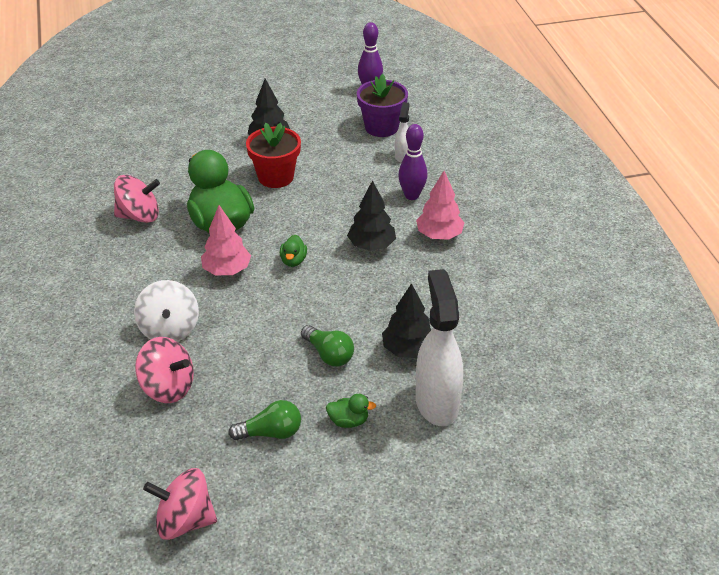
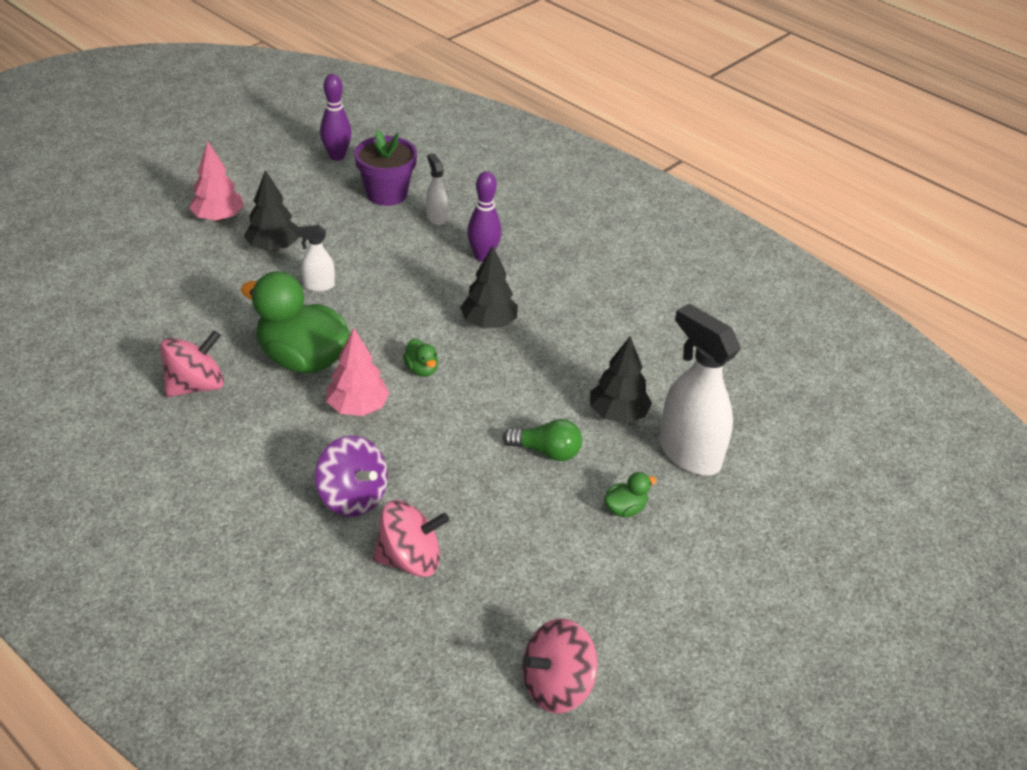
camera: 35 degrees left, 0 degrees up
(169, 329) = (353, 497): white spinning top -> purple spinning top
(271, 432) = (561, 555): green light bulb -> none
(275, 177) = (318, 286): red flower pot -> white spray bottle
(439, 235) = (546, 288): pink tree -> pink tree (218, 218)

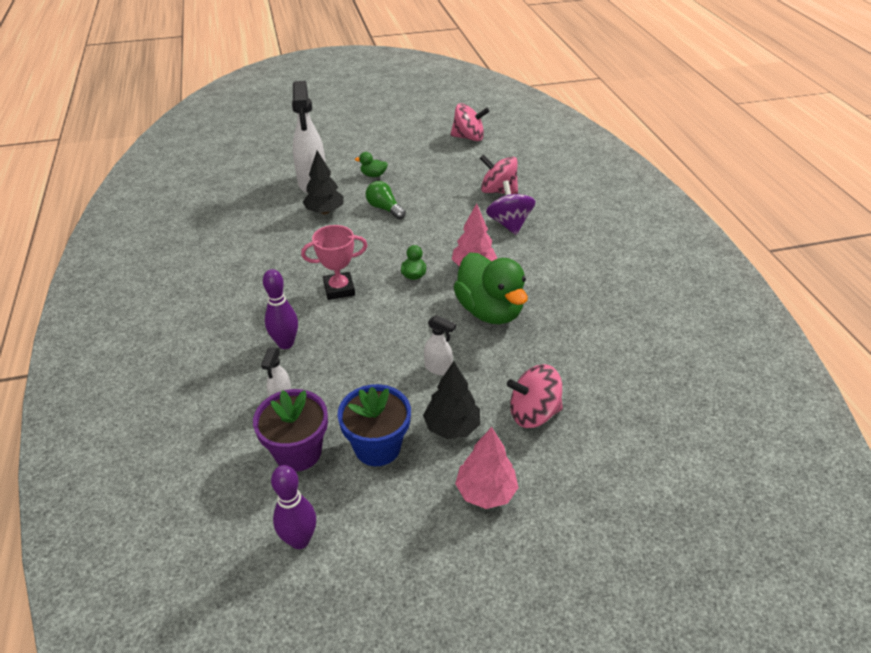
camera: 145 degrees left, 0 degrees up
(195, 386) = (576, 319): pink spinning top -> pink spinning top (533, 413)
(326, 216) = (377, 447): none -> blue flower pot
(488, 323) = (339, 289): black tree -> pink trophy

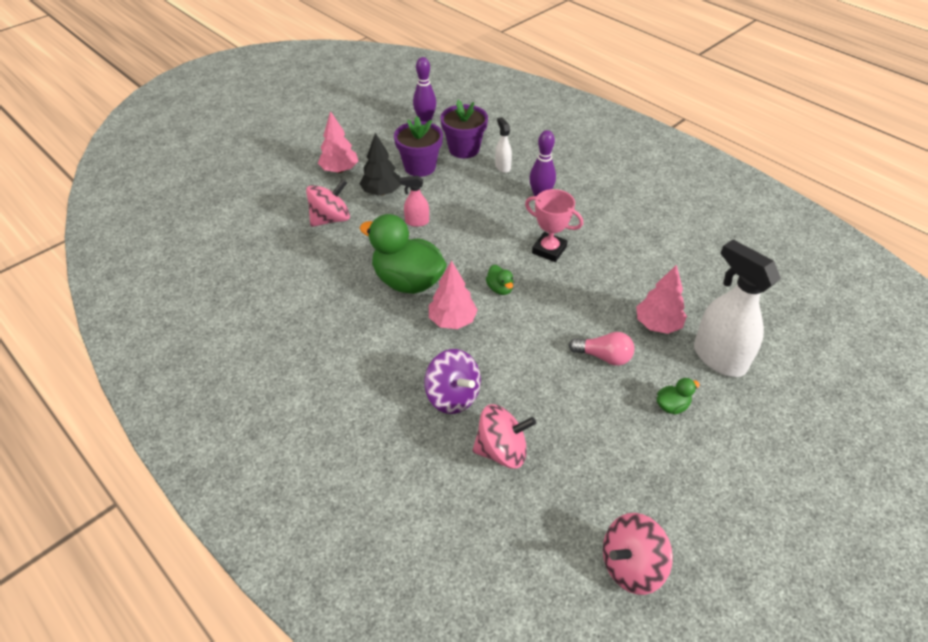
camera: 150 degrees right, 5 degrees up
(324, 211) = (658, 324): black tree -> pink tree
(339, 289) = (549, 250): pink trophy -> pink trophy turned 75 degrees clockwise
(377, 447) = (420, 167): blue flower pot -> purple flower pot
(384, 209) = (603, 356): green light bulb -> pink light bulb
(438, 368) = (417, 222): white spray bottle -> pink spray bottle

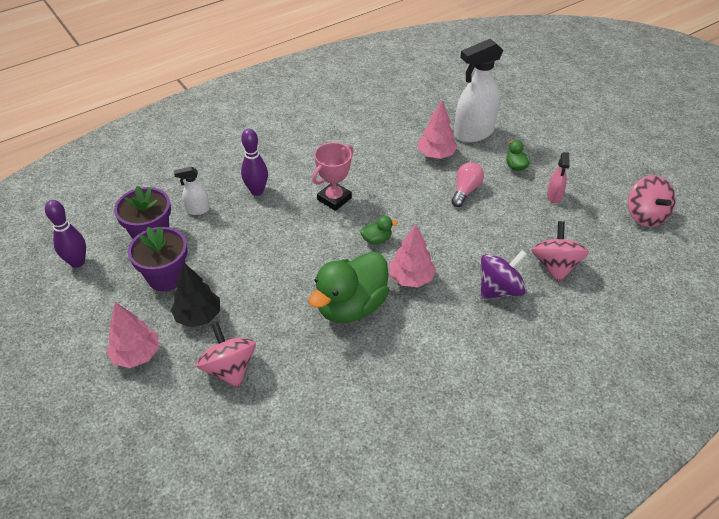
camera: 80 degrees left, 0 degrees up
(417, 222) = (262, 290): pink spray bottle -> pink spray bottle (554, 196)

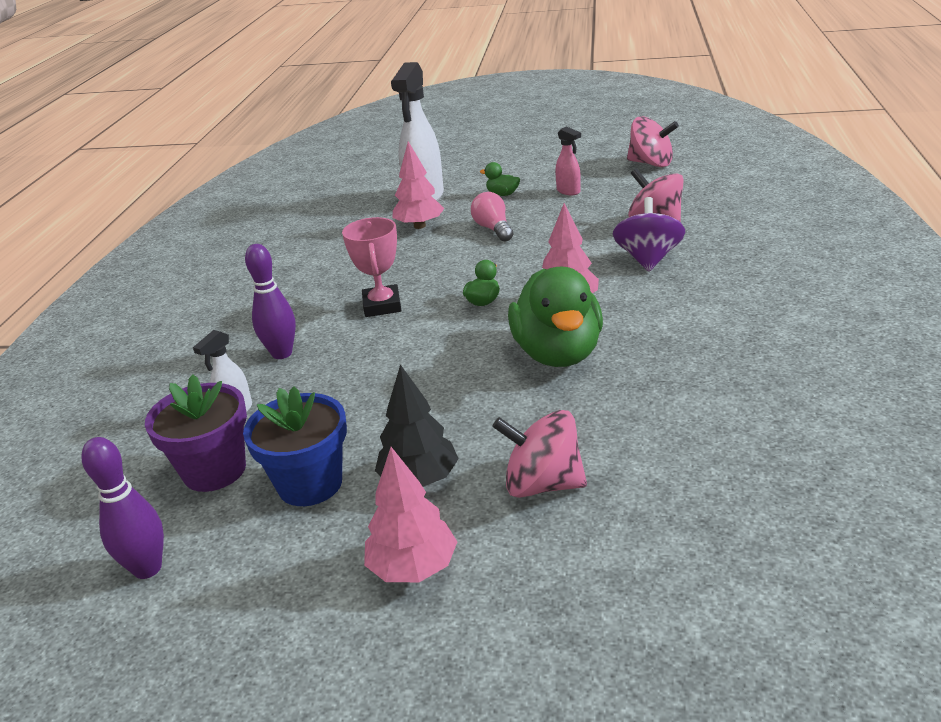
camera: 45 degrees left, 15 degrees down
(166, 277) = (310, 484): purple flower pot -> blue flower pot

